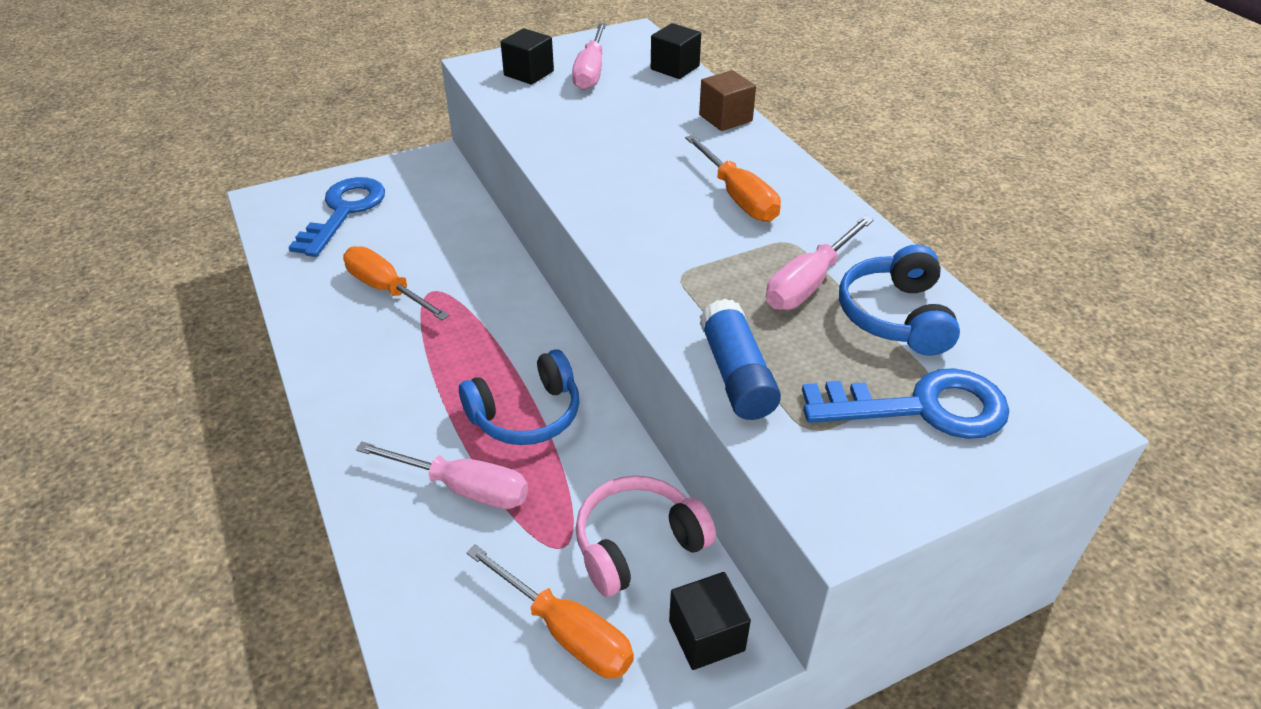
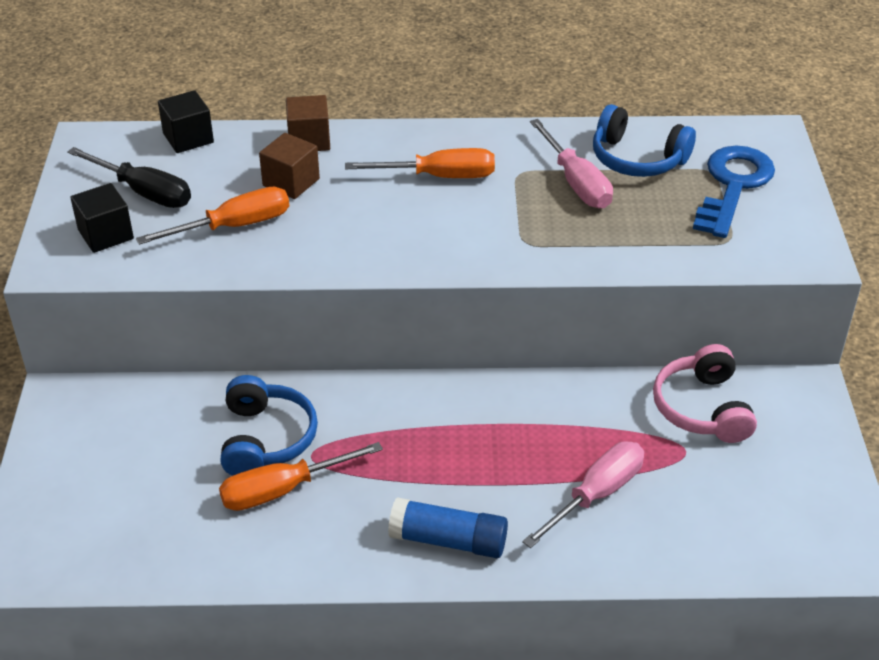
camera: 65 degrees left, 0 degrees up
(344, 212) = (106, 498): blue key -> none
(526, 414) = (529, 432): blue headphones -> blue headphones (266, 439)
(566, 631) = (765, 471): orange screwdriver -> orange screwdriver (234, 226)
(591, 72) = (144, 192): pink screwdriver -> black screwdriver
(659, 127) = (291, 182): none -> brown cube
(706, 636) = (796, 399): black cube -> none
(736, 374) = (658, 254): blue glue stick -> blue glue stick (448, 540)

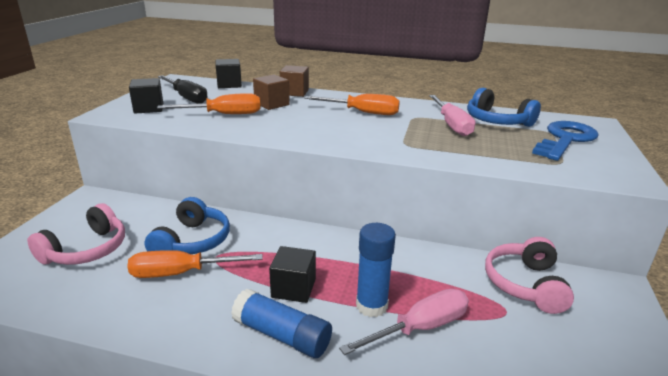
camera: 15 degrees right, 15 degrees down
(132, 485) = (86, 250): none -> pink headphones
(433, 478) = (293, 288): none -> black cube
(534, 480) = (371, 306): none -> blue glue stick

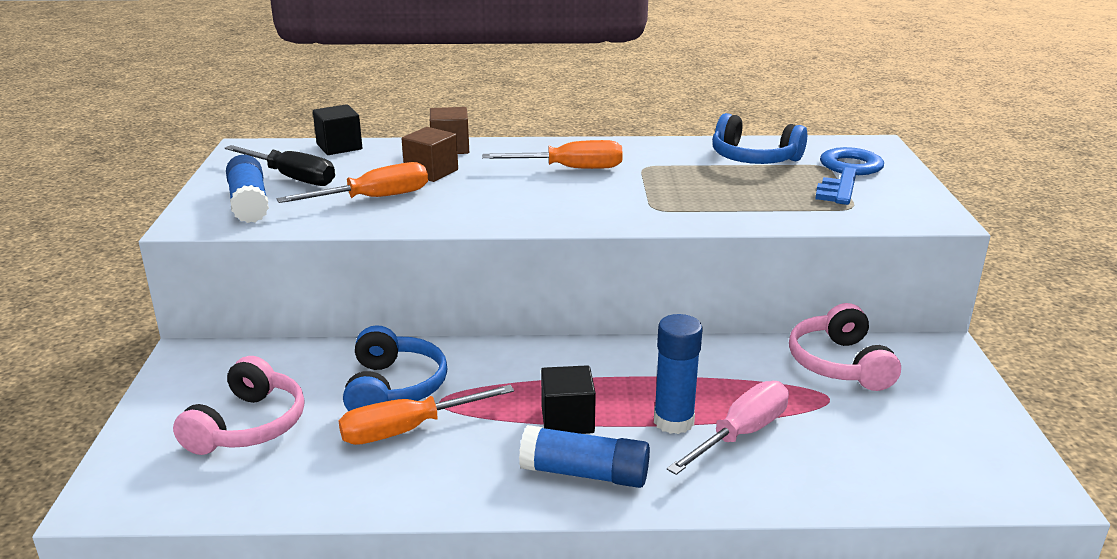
camera: 15 degrees left, 0 degrees up
(149, 108) = (249, 203): black cube -> blue glue stick
(451, 125) = (699, 172): pink screwdriver -> none

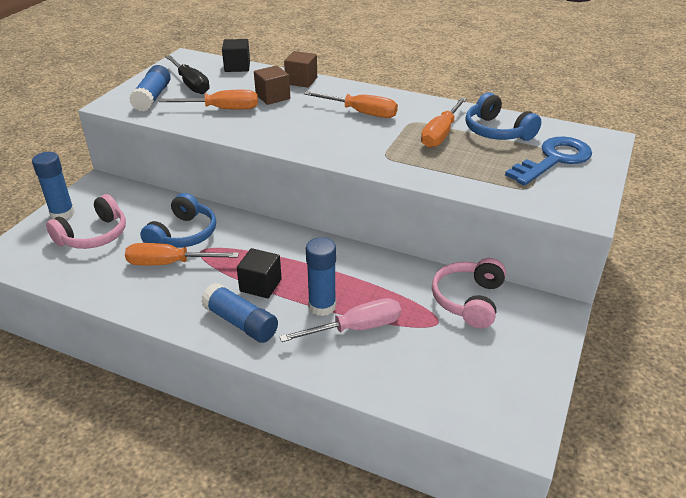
camera: 25 degrees right, 10 degrees up
(164, 410) = (62, 213): none -> blue glue stick
(693, 173) = (441, 134): none -> orange screwdriver

